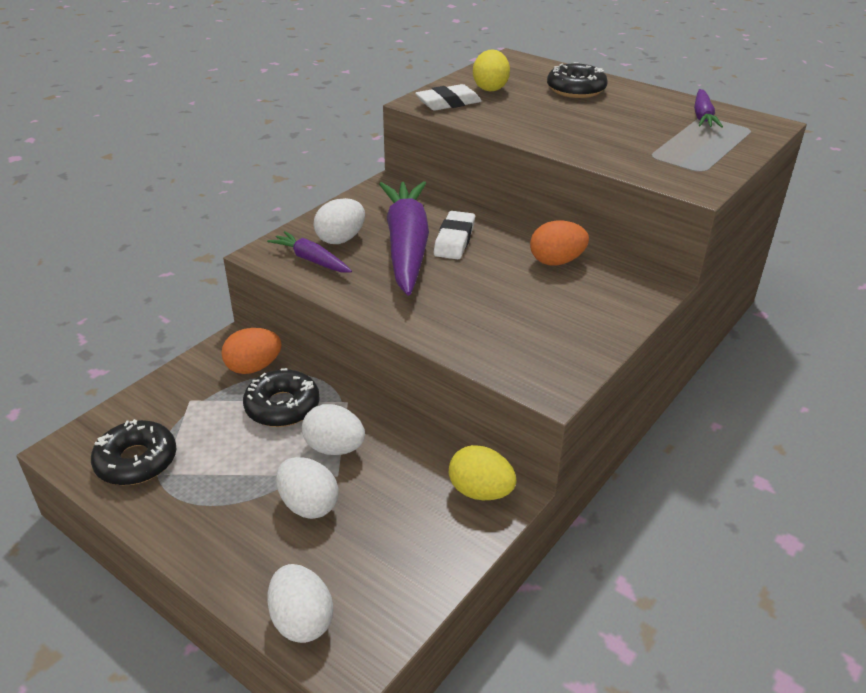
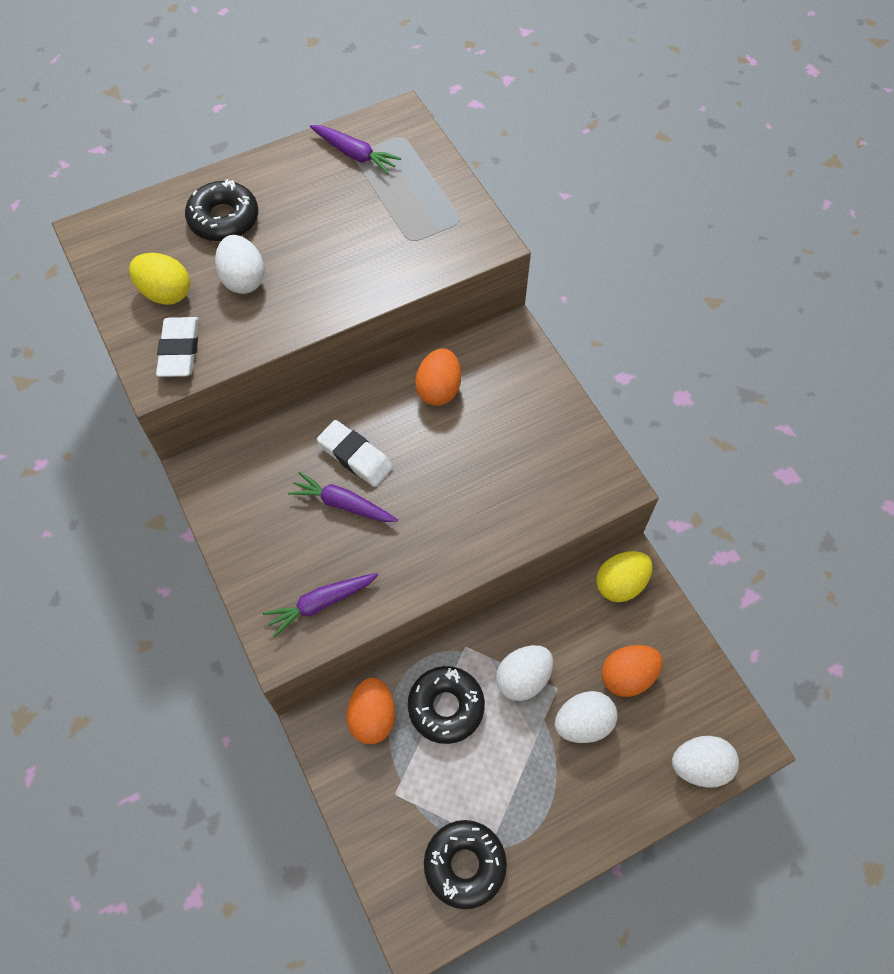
camera: 65 degrees left, 25 degrees up
(341, 239) = (294, 561): white egg -> white egg (243, 279)
(378, 526) = (627, 676): none -> orange egg
(406, 246) = (343, 504): purple carrot -> purple carrot, size x0.48

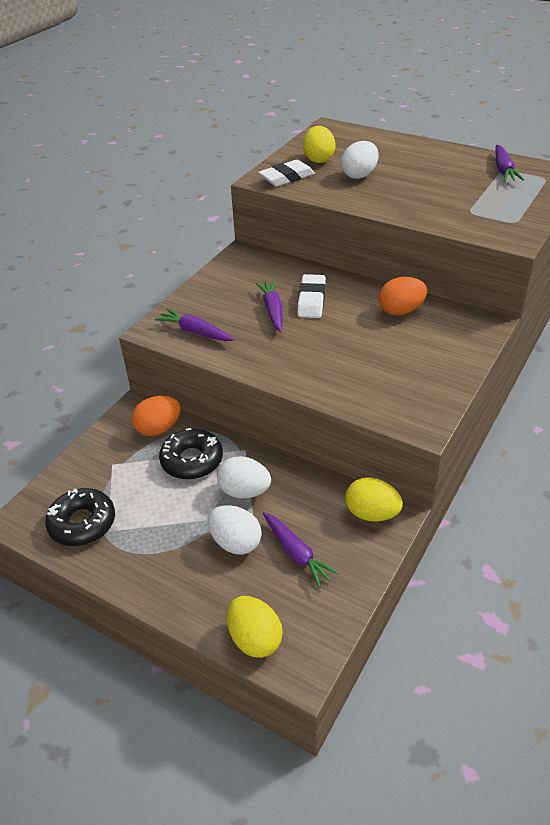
camera: 60 degrees right, 20 degrees down
(224, 219) = (391, 154): black donut -> none
(627, 676) = (296, 553): orange egg -> purple carrot
(699, 766) = (255, 639): white egg -> yellow egg

